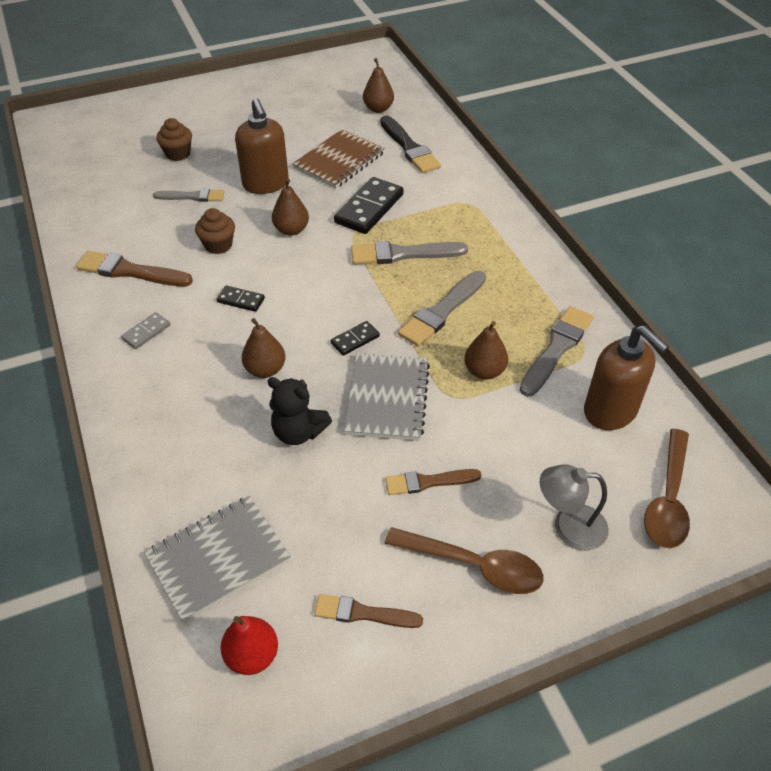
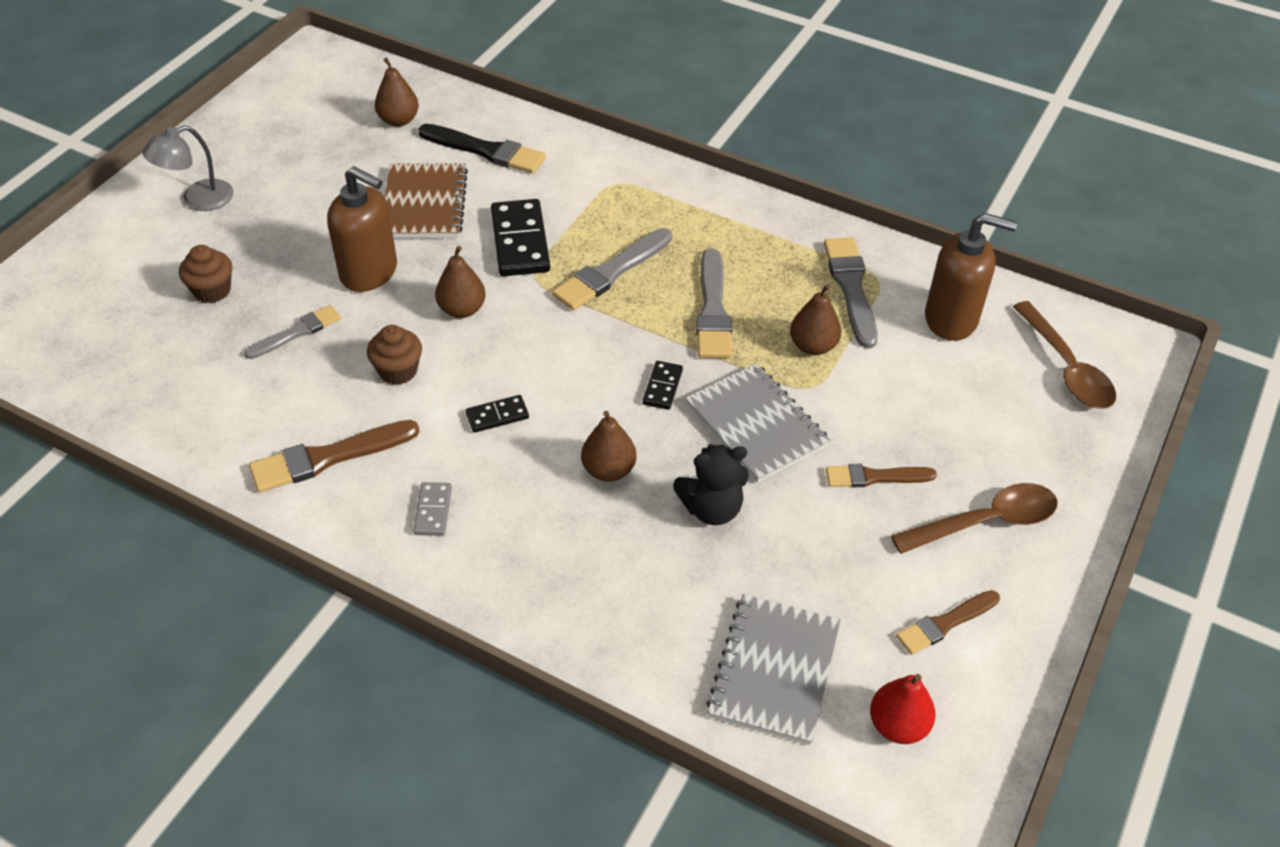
camera: 40 degrees left, 0 degrees up
(428, 482) = (875, 477): brown brush -> brown brush turned 45 degrees clockwise
(568, 527) = (1020, 440): grey lamp -> grey lamp (198, 200)

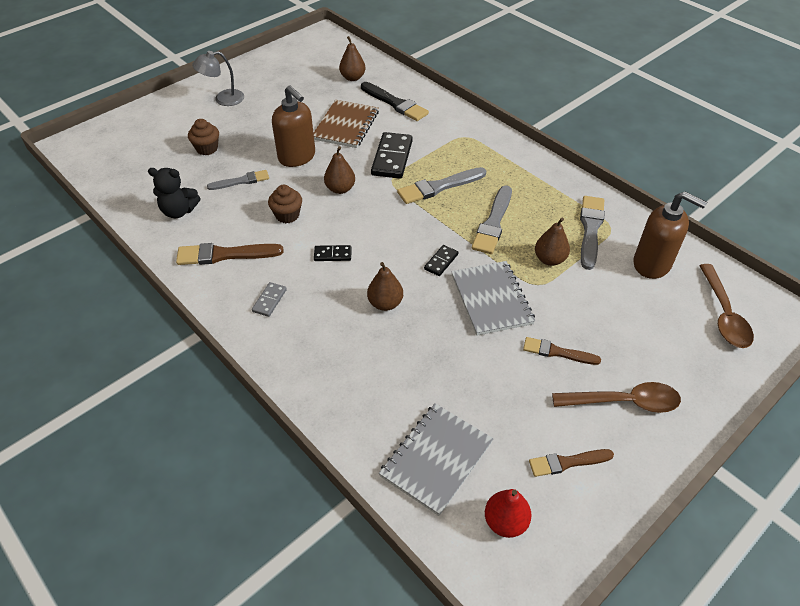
camera: 20 degrees right, 0 degrees up
(711, 509) = (440, 344): black teddy bear -> black teddy bear (179, 211)

